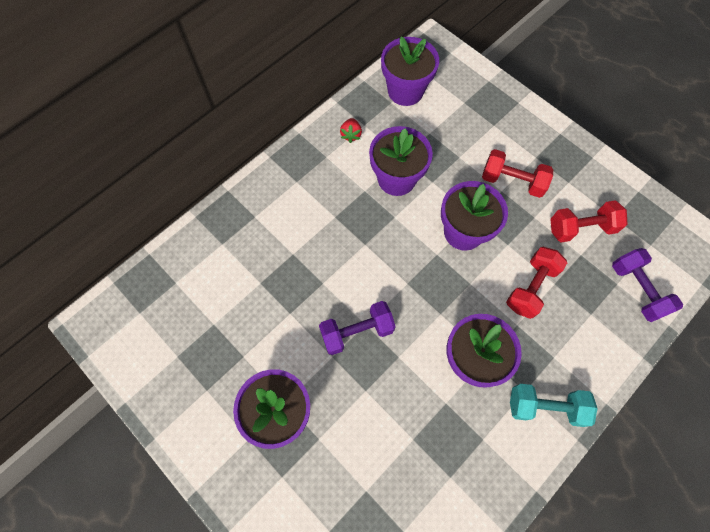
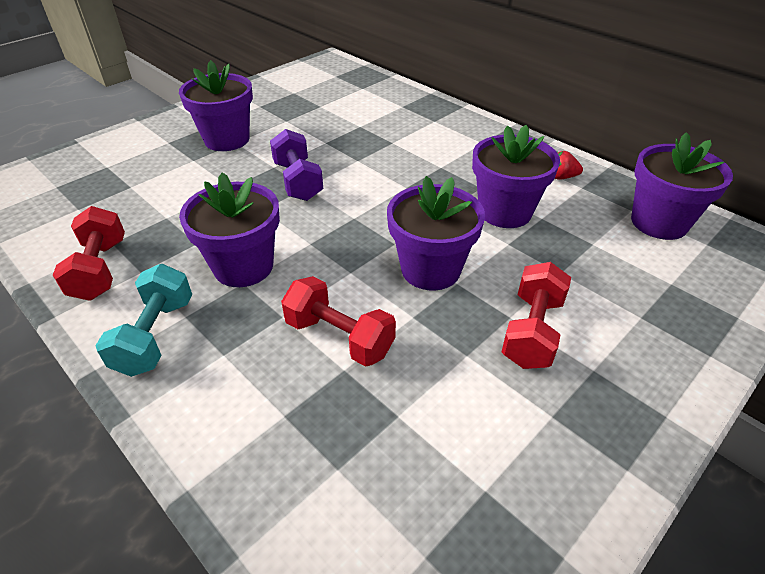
camera: 90 degrees right, 25 degrees down
(581, 228) = (453, 422): red dumbbell -> red dumbbell (100, 269)
(637, 289) = (322, 504): purple dumbbell -> none

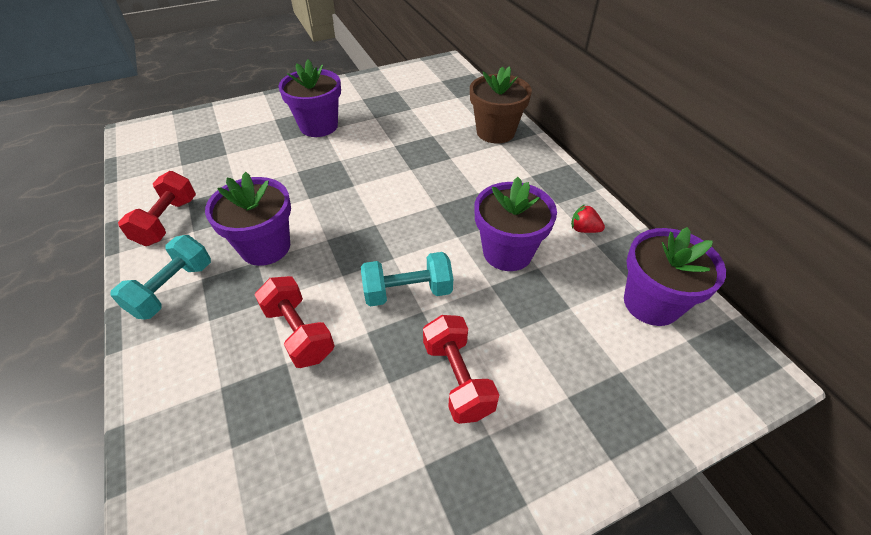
camera: 20 degrees right, 5 degrees up
(298, 181) = (351, 178): purple dumbbell -> none
(422, 112) = (495, 132): none -> brown flower pot
(430, 269) = (408, 292): purple flower pot -> turquoise dumbbell
(532, 331) = (457, 378): red dumbbell -> red dumbbell turned 60 degrees counterclockwise

